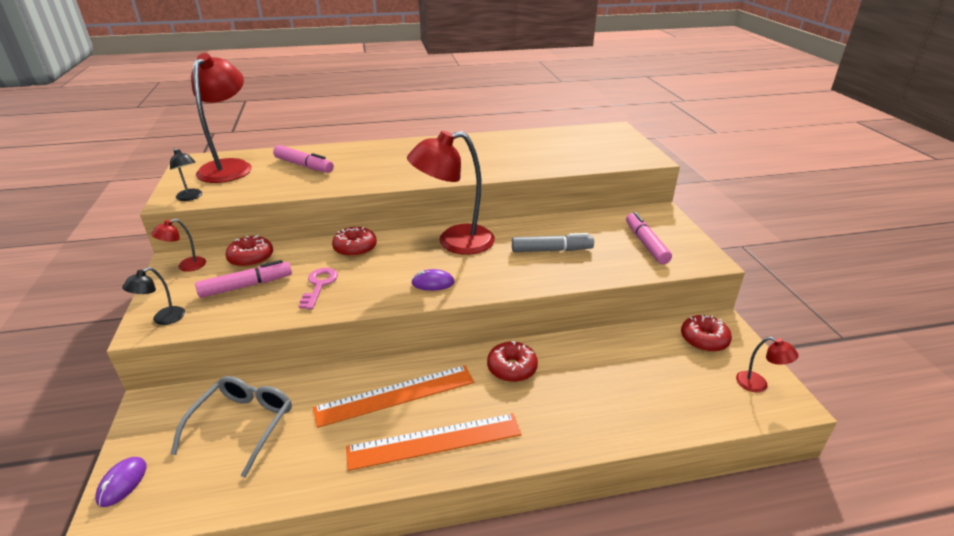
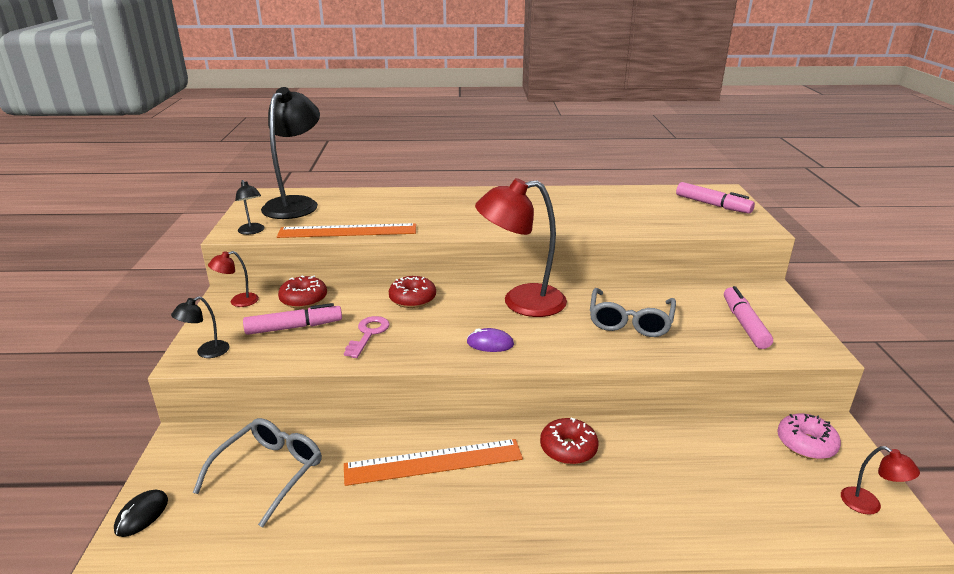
camera: 10 degrees right, 5 degrees down
(122, 483) = (142, 515): purple mouse -> black mouse
(230, 167) = (296, 204): red lamp -> black lamp
(304, 166) = (371, 208): pink marker -> pink marker (712, 205)
(434, 441) = (468, 517): orange ruler -> orange ruler (347, 231)
(551, 250) = (630, 321): grey marker -> grey glasses
(704, 340) = (806, 444): red donut -> pink donut

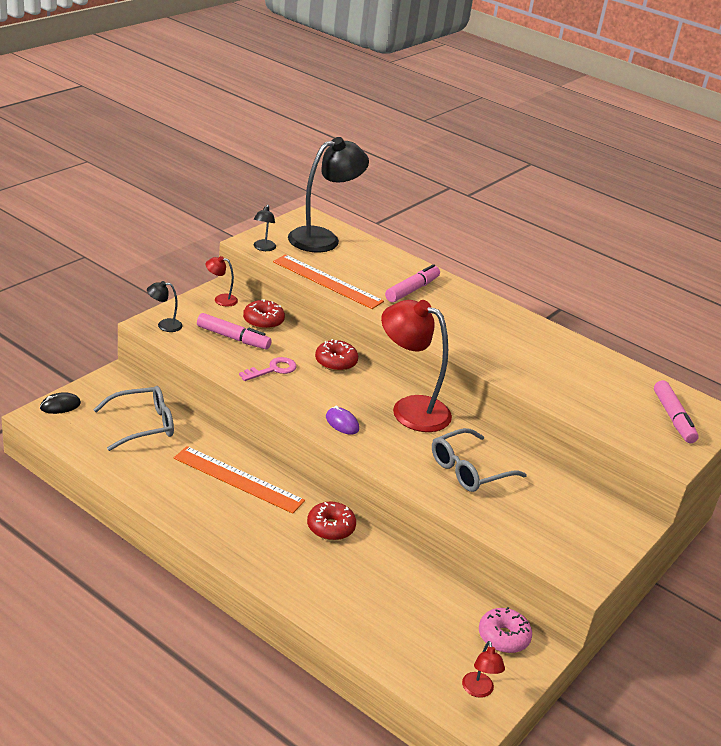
camera: 35 degrees right, 5 degrees up
(744, 324) = (558, 526): pink marker -> pink marker (412, 290)

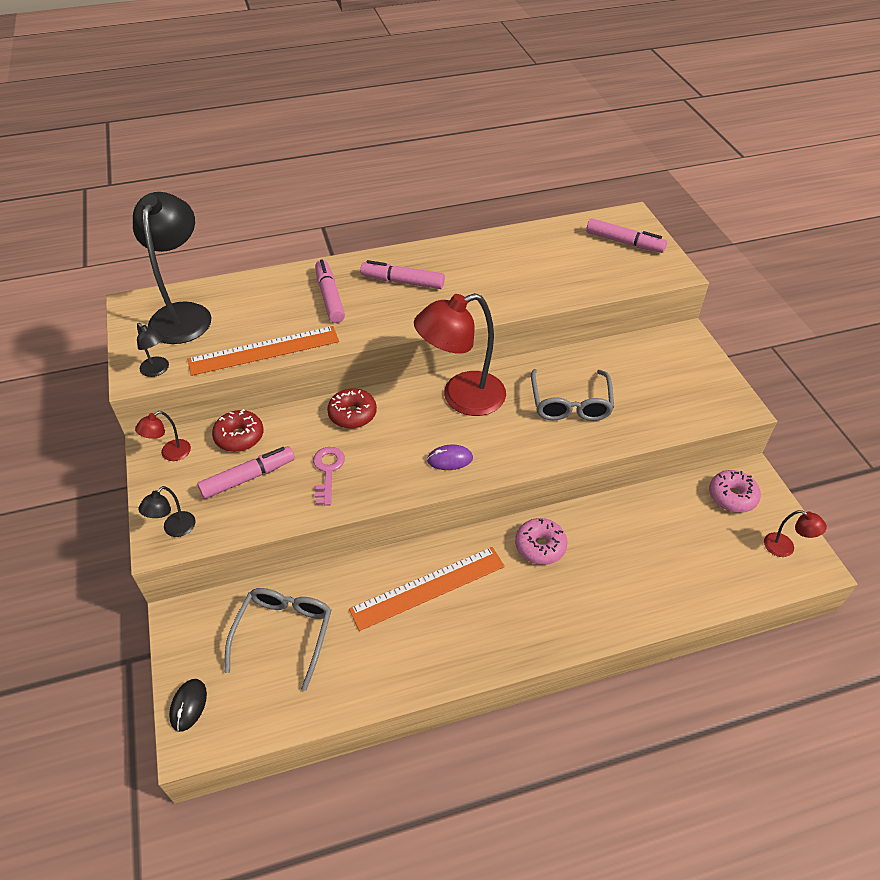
camera: 50 degrees left, 15 degrees up
(330, 527) = (540, 546): red donut -> pink donut
(469, 316) = (403, 282): none -> pink marker

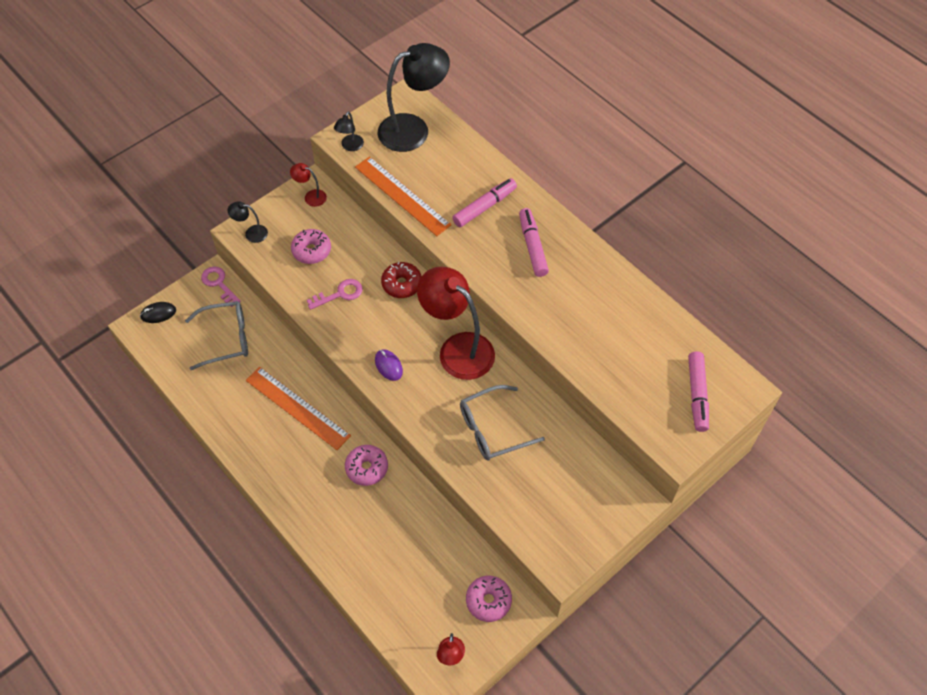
camera: 65 degrees right, 10 degrees up
(195, 616) = (219, 284): none -> pink key
(239, 437) = (345, 227): red donut -> none
(248, 477) = (311, 250): pink marker -> pink donut

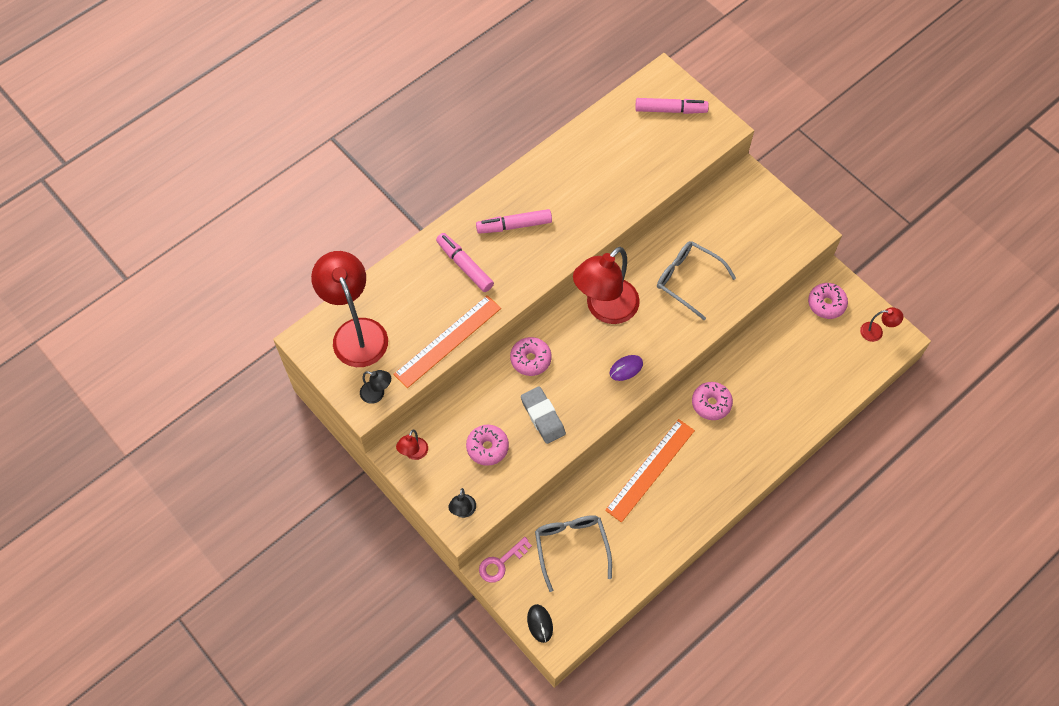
camera: 90 degrees left, 5 degrees up
(340, 294) = (543, 416): pink key -> grey eraser
(402, 284) = (530, 359): red donut -> pink donut
(413, 129) = (356, 332): black lamp -> red lamp
(493, 429) = (688, 280): grey glasses -> grey glasses turned 150 degrees clockwise

